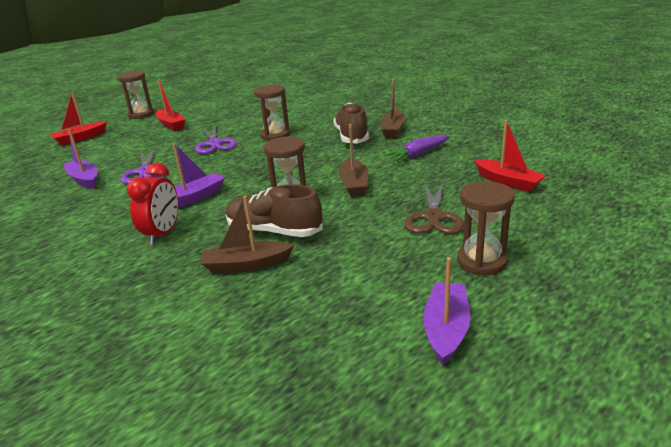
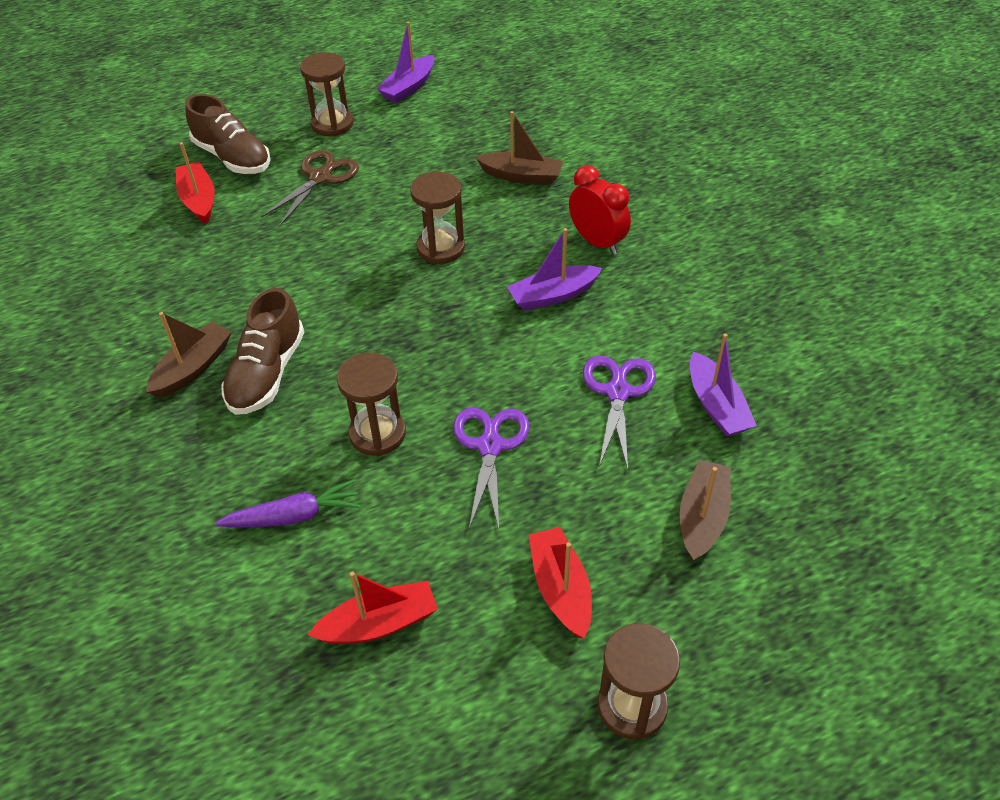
camera: 160 degrees left, 20 degrees up
(80, 138) = (766, 604): red boat -> red boat (379, 623)
(162, 234) = (597, 242): red clock -> red clock turned 105 degrees clockwise
(274, 231) = (480, 208): brown shoe -> brown shoe (233, 157)
(354, 184) = (353, 253): brown boat -> brown boat (702, 517)
(417, 154) = (228, 287): purple carrot -> purple carrot (294, 516)

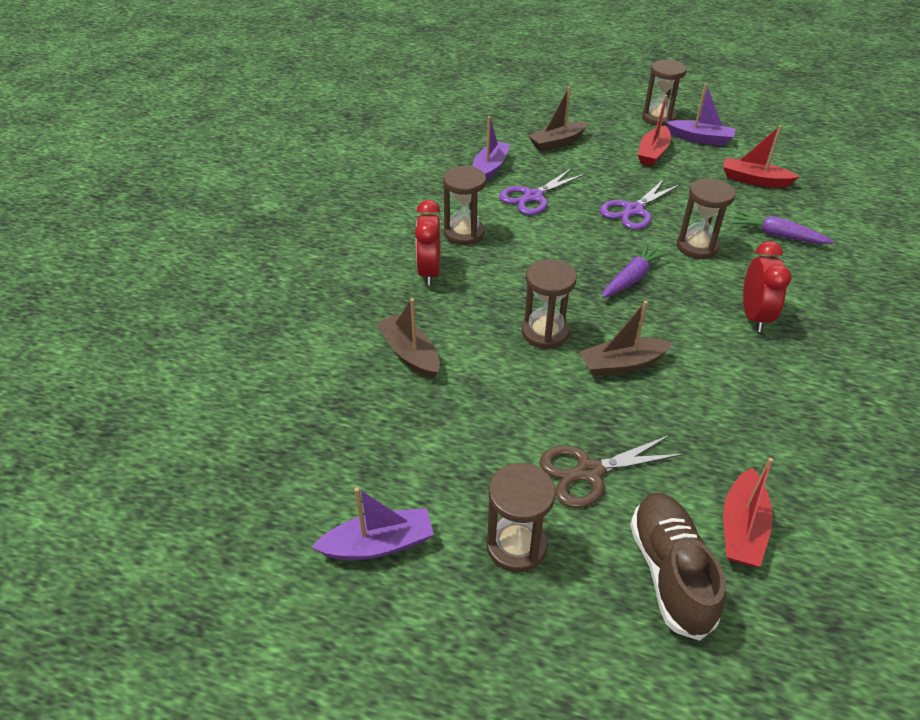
camera: 140 degrees left, 5 degrees down
(193, 368) = (813, 350): brown boat -> brown boat (622, 364)
(267, 373) = (754, 316): brown shoe -> red clock
(414, 347) = (632, 278): none -> purple carrot
(553, 295) = (504, 258): purple boat -> purple boat (700, 139)
(623, 299) = (464, 233): none -> brown hourglass

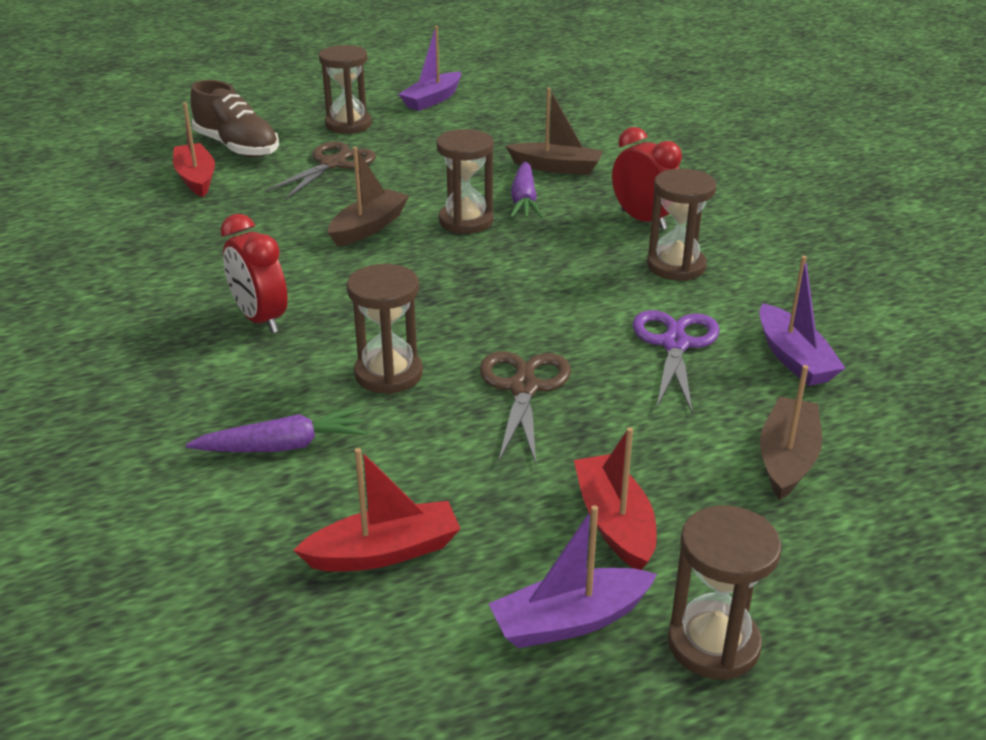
camera: 140 degrees right, 10 degrees down
(632, 278) = (434, 301): purple carrot -> purple carrot (524, 200)
(633, 210) = (523, 388): purple scissors -> brown scissors

